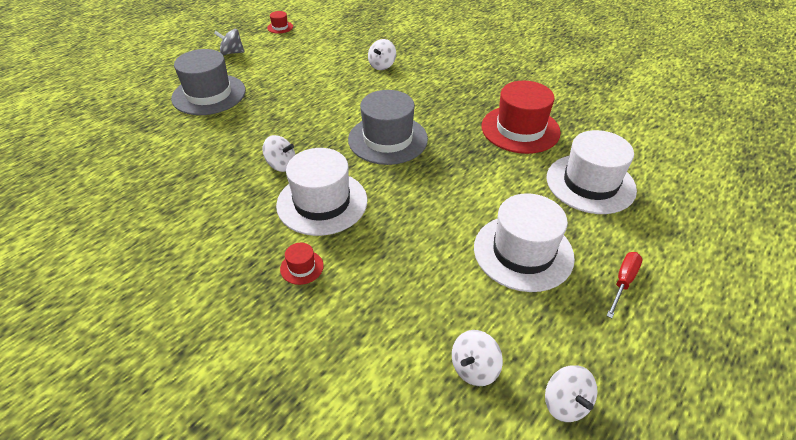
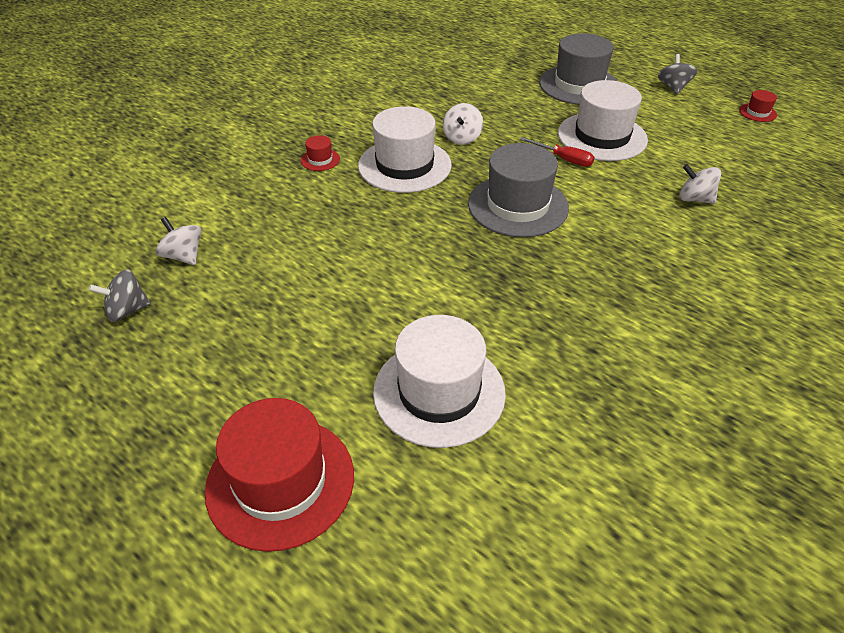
camera: 90 degrees right, 0 degrees up
(520, 129) = (563, 330): red hat -> red hat (280, 481)
(523, 252) = (316, 304): white hat -> white hat (602, 136)
(565, 403) = (127, 310): white spinning top -> grey spinning top
(623, 282) = (253, 387): red screwdriver -> red screwdriver (564, 159)

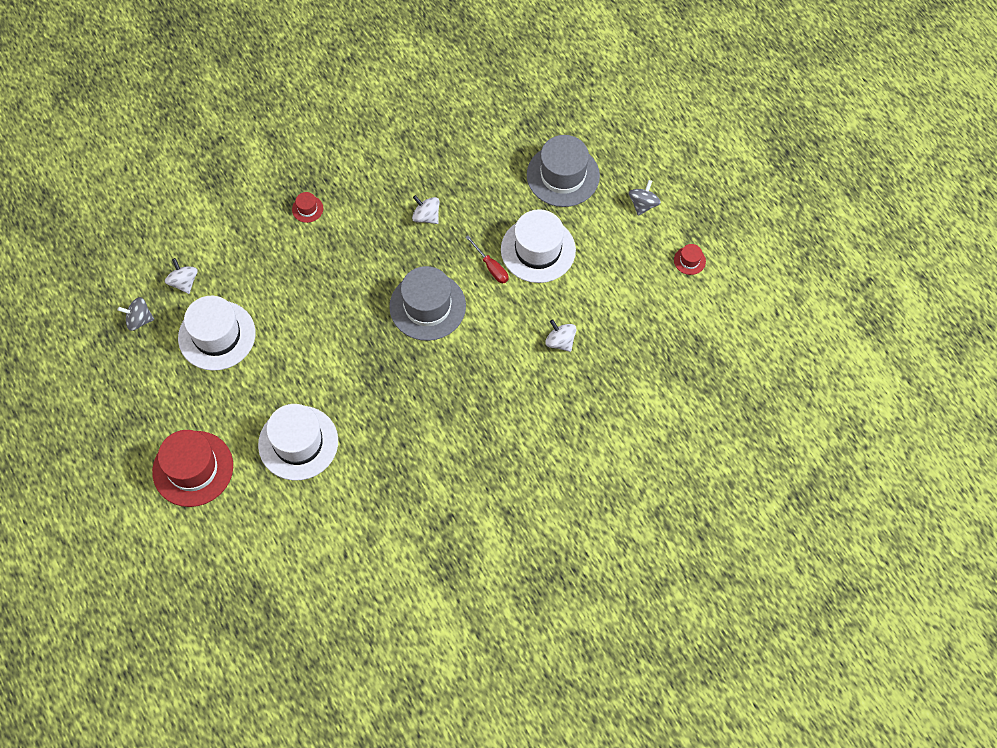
camera: 20 degrees right, 20 degrees up
(404, 165) = (367, 235): white hat -> white hat (217, 335)
(462, 138) = (426, 216): white spinning top -> white spinning top turned 90 degrees clockwise

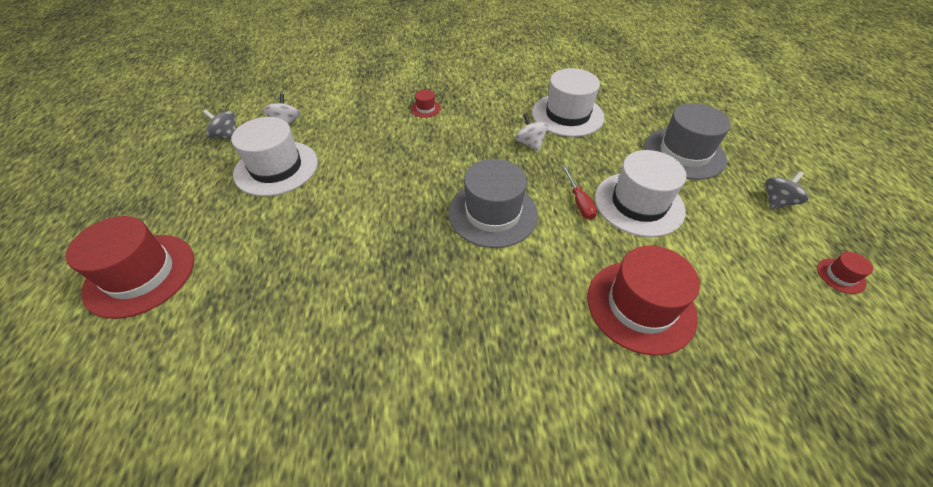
camera: 25 degrees right, 15 degrees down
(298, 443) = (265, 294): white hat -> white hat (567, 115)
(560, 341) = (640, 306): white spinning top -> red hat

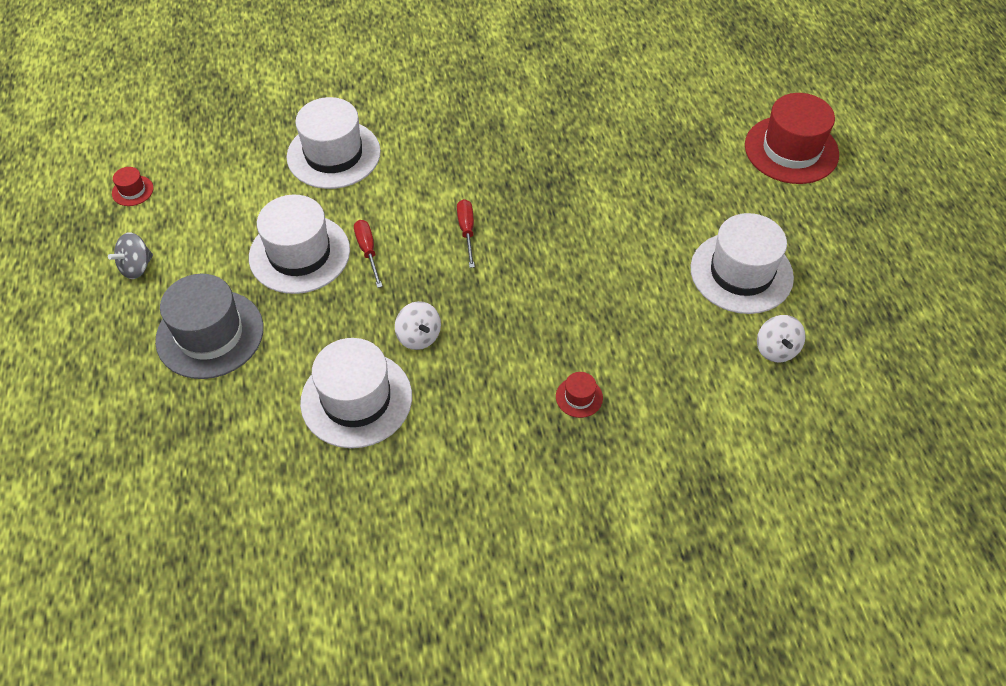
camera: 175 degrees right, 5 degrees up
(227, 136) = (843, 319): grey spinning top -> none
(493, 213) = (467, 231): grey hat -> red screwdriver
(640, 306) = (333, 154): red hat -> white hat

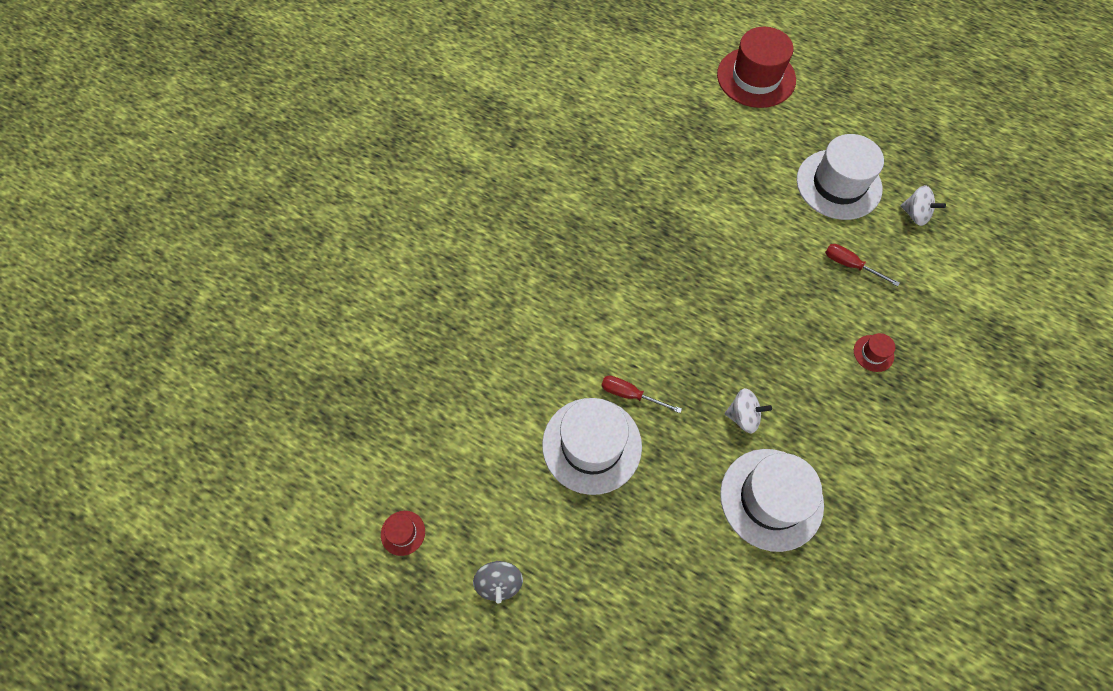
camera: 50 degrees left, 10 degrees up
(210, 334) = (623, 567): grey hat -> none
(333, 154) = (504, 350): white hat -> none
(467, 231) = (666, 315): red screwdriver -> red screwdriver (850, 265)

